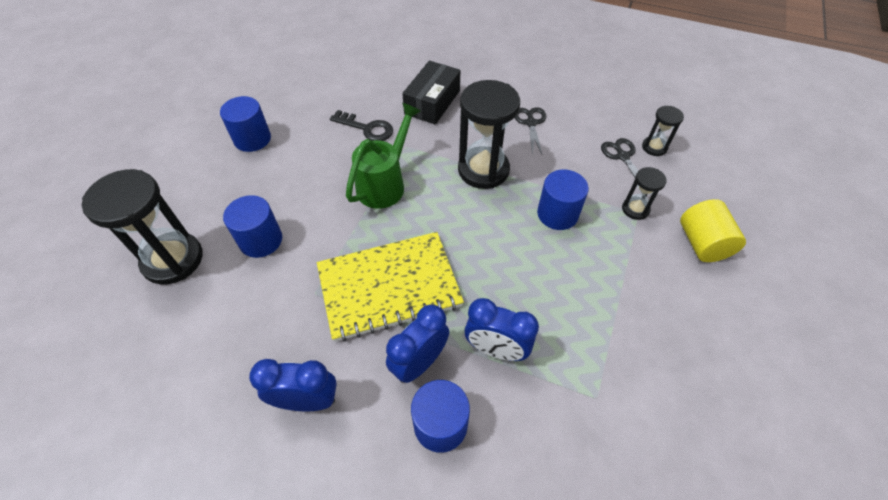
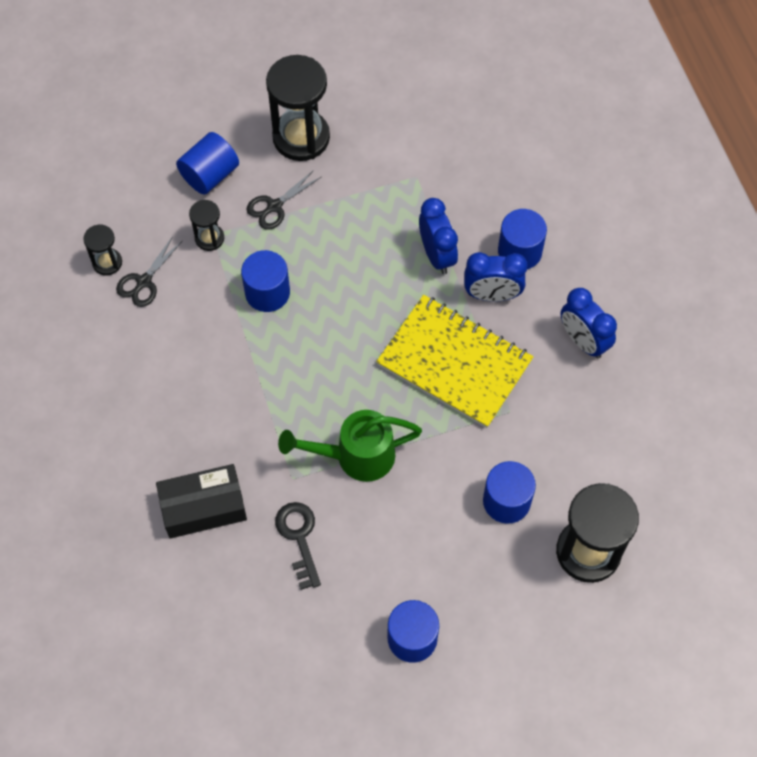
camera: 130 degrees left, 10 degrees up
(483, 170) = (264, 386): black hourglass -> black hourglass (301, 137)
(530, 123) = (158, 389): black scissors -> black scissors (274, 206)
(702, 243) = (210, 175): yellow cylinder -> blue cylinder

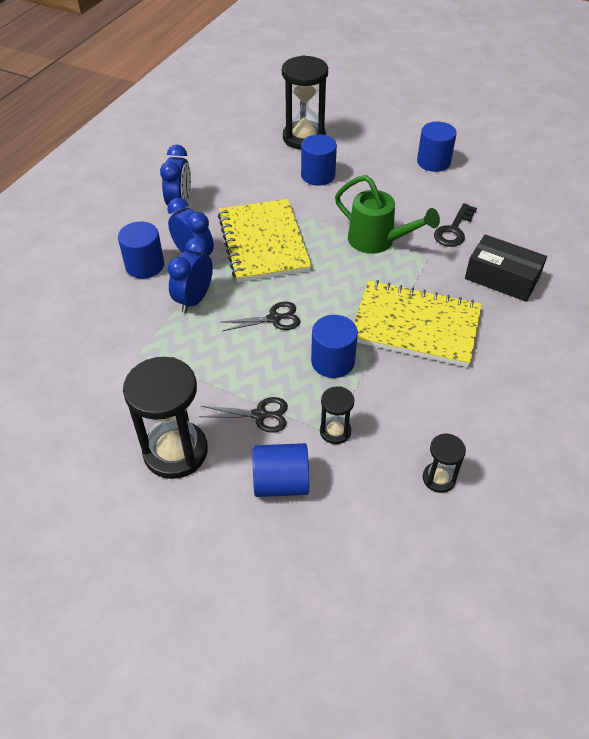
camera: 135 degrees left, 15 degrees down
(144, 282) = (420, 439): black scissors -> black scissors (274, 318)
(234, 383) = (415, 325): none -> yellow notebook

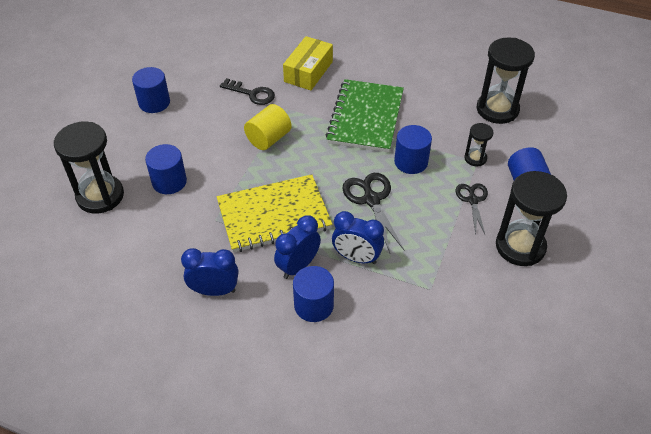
camera: 95 degrees left, 0 degrees up
(274, 318) = (371, 199): black scissors -> black scissors, size x1.52
(377, 241) = (268, 139): green watering can -> yellow cylinder
(415, 325) = (365, 117): yellow notebook -> green notebook
(438, 478) = (497, 109): black hourglass -> black hourglass, size x2.00
(502, 278) = (308, 71): black box -> yellow box

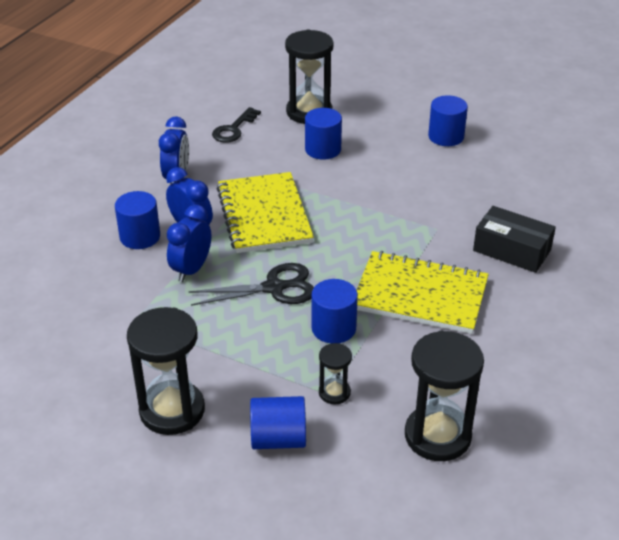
camera: 95 degrees right, 10 degrees down
(252, 94) = (464, 203): black key -> black key (233, 129)
(268, 139) = (383, 214): yellow cylinder -> none
(308, 71) = (512, 250): yellow box -> black box
(365, 117) = (420, 295): green notebook -> yellow notebook
(472, 200) = (258, 377): black scissors -> none

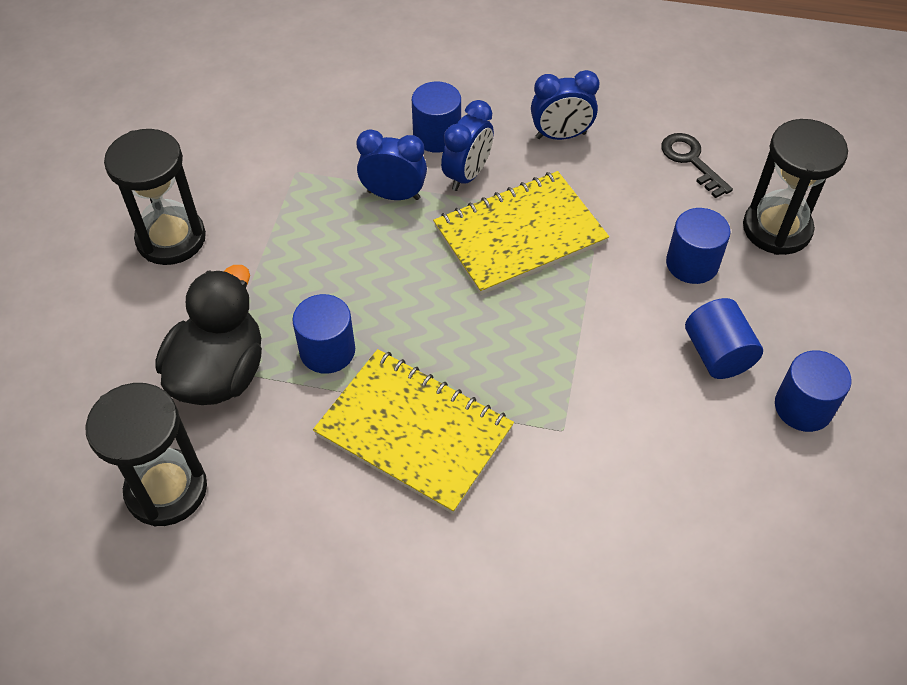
camera: 75 degrees right, 15 degrees up
(233, 129) = (691, 161): black key -> black key turned 45 degrees clockwise
(274, 288) = (384, 277): black scissors -> none
(278, 439) = (143, 337): blue cylinder -> blue cylinder (717, 354)
(334, 392) = (220, 373): black hourglass -> black duck
(420, 295) = (414, 432): yellow notebook -> yellow notebook turned 60 degrees counterclockwise
(512, 250) = (547, 533): black box -> none

